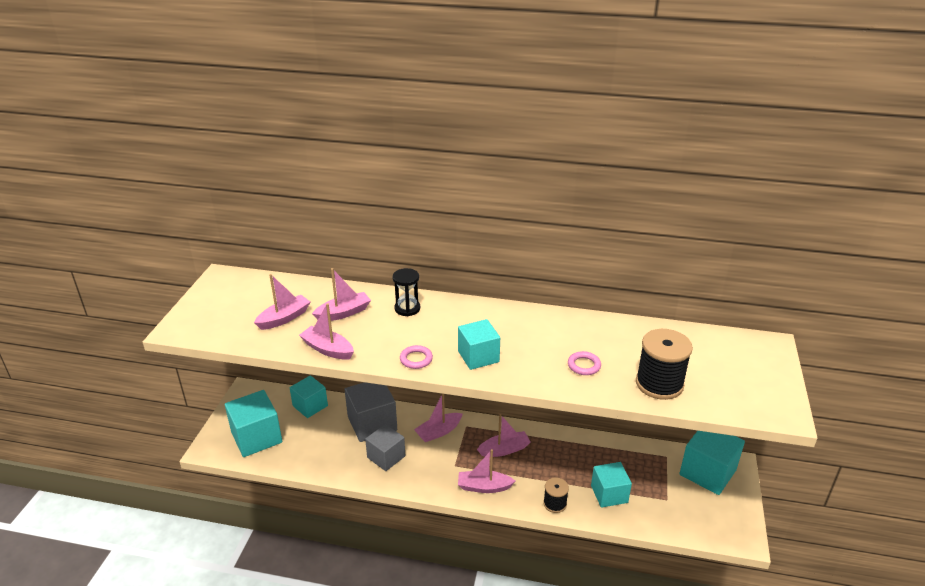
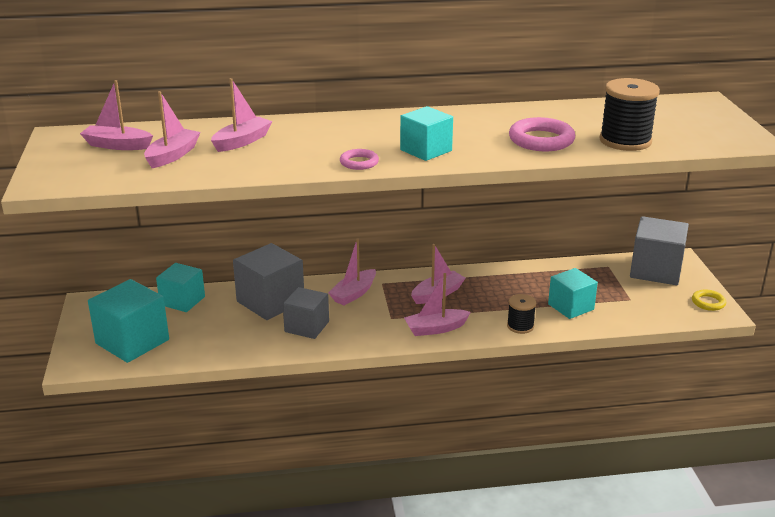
camera: 20 degrees left, 5 degrees down
(328, 349) = (249, 171): pink boat -> pink boat (117, 145)
(407, 308) = (314, 128): black hourglass -> none
(584, 365) = (541, 140): pink ring -> pink ring, size x1.76
(707, 472) = (655, 270): turquoise cube -> grey cube
(737, 523) = (708, 302): none -> yellow ring

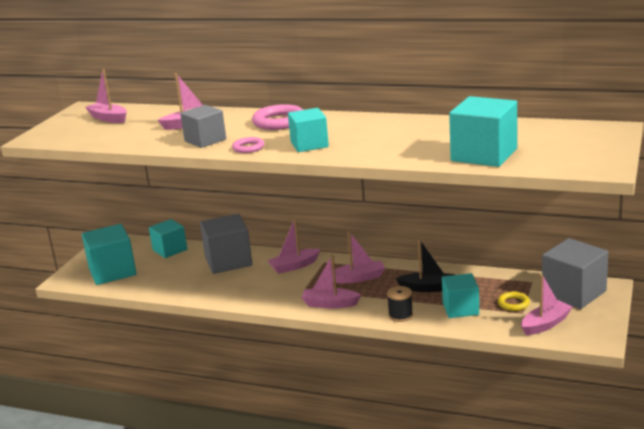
camera: 30 degrees right, 5 degrees down
(173, 155) = (133, 129): pink boat -> pink boat (545, 324)
(307, 327) = (236, 284): grey cube -> grey cube (205, 140)
(518, 291) = (427, 288): none -> black boat
(541, 140) = (412, 146): pink ring -> pink ring (279, 122)
(625, 141) = (484, 155): black spool -> turquoise cube
(708, 302) = (595, 329): yellow ring -> yellow ring (513, 304)

